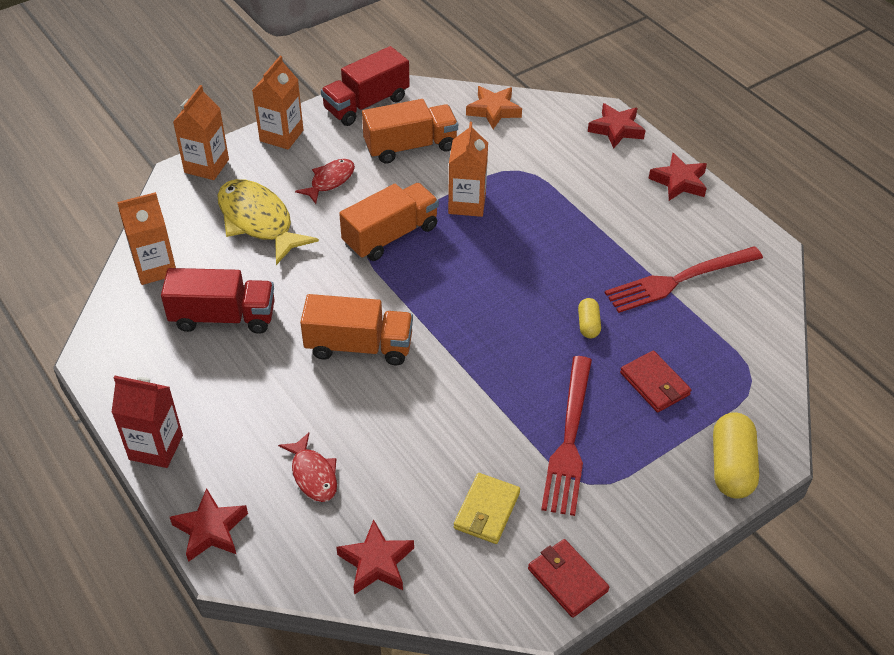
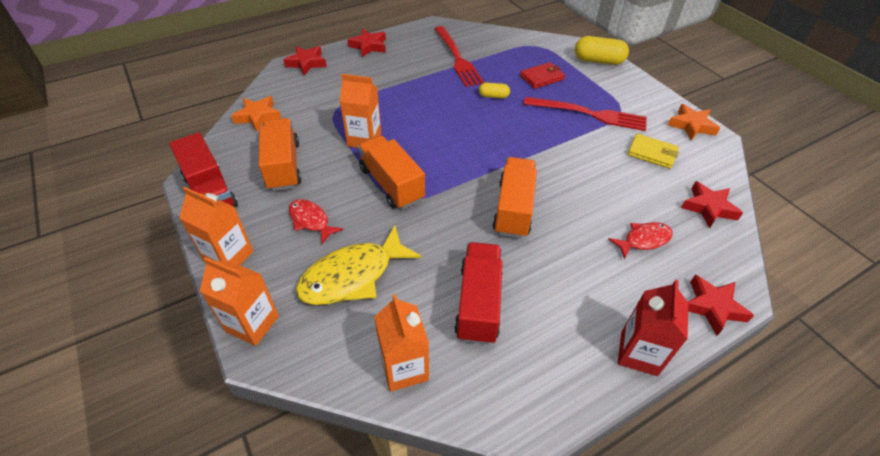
camera: 85 degrees left, 0 degrees up
(567, 580) = (691, 126): red wallet -> orange star

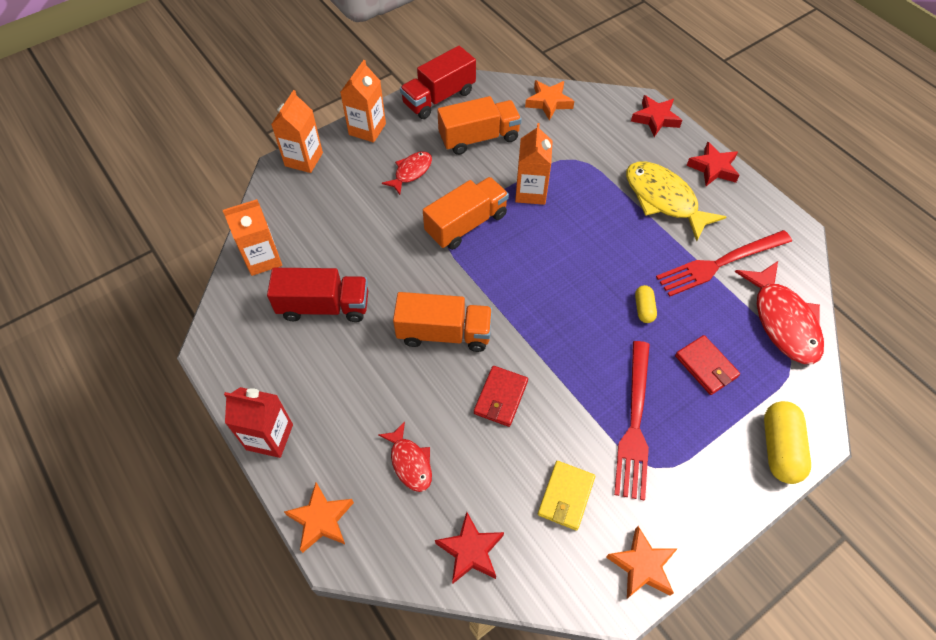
camera: 85 degrees right, 10 degrees up
(352, 276) = (350, 212): yellow fish -> yellow fish (663, 199)
(506, 43) = (783, 321): none -> red fish
(575, 179) = (500, 397): none -> red wallet
(712, 307) = (321, 519): red star -> orange star

